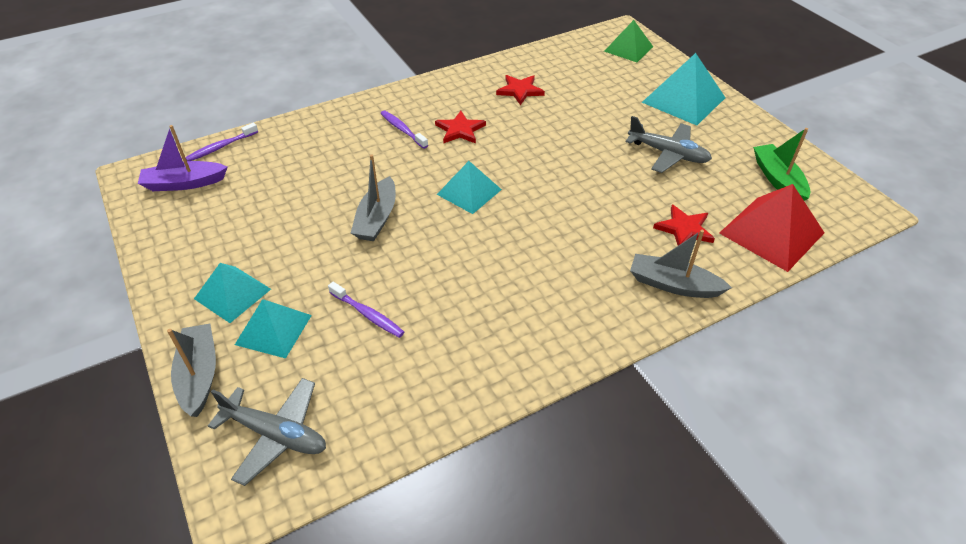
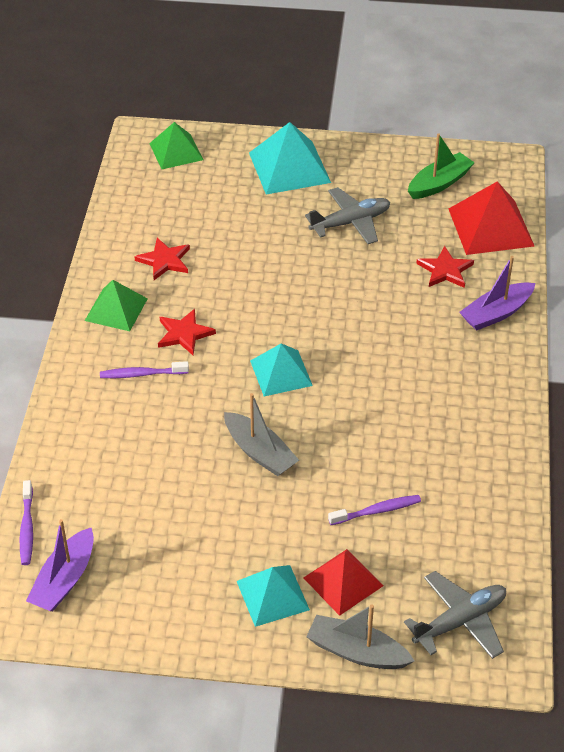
camera: 55 degrees left, 0 degrees up
(273, 329) = (343, 581): turquoise pyramid -> red pyramid
(451, 92) = (116, 309): none -> green pyramid
(673, 285) = (496, 313): grey boat -> purple boat
(778, 179) = (439, 183): green boat -> green boat turned 120 degrees clockwise

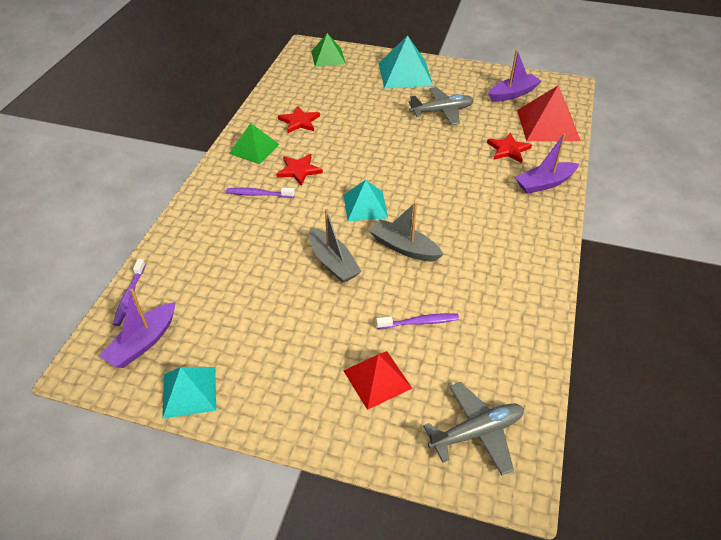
camera: 10 degrees right, 0 degrees up
(273, 595) = (313, 382): turquoise pyramid -> turquoise pyramid (189, 392)
(357, 651) = (375, 446): grey boat -> grey boat (404, 247)
(439, 183) = (513, 94): green boat -> purple boat

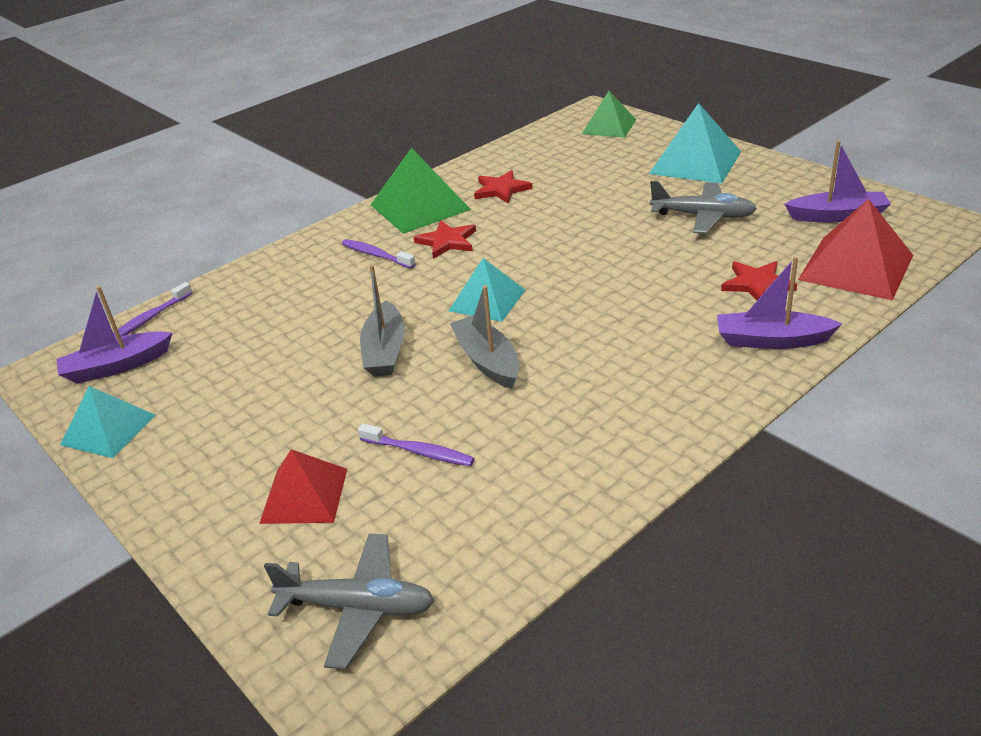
camera: 35 degrees right, 10 degrees down
(254, 149) = (420, 207): green pyramid -> green pyramid, size x1.52

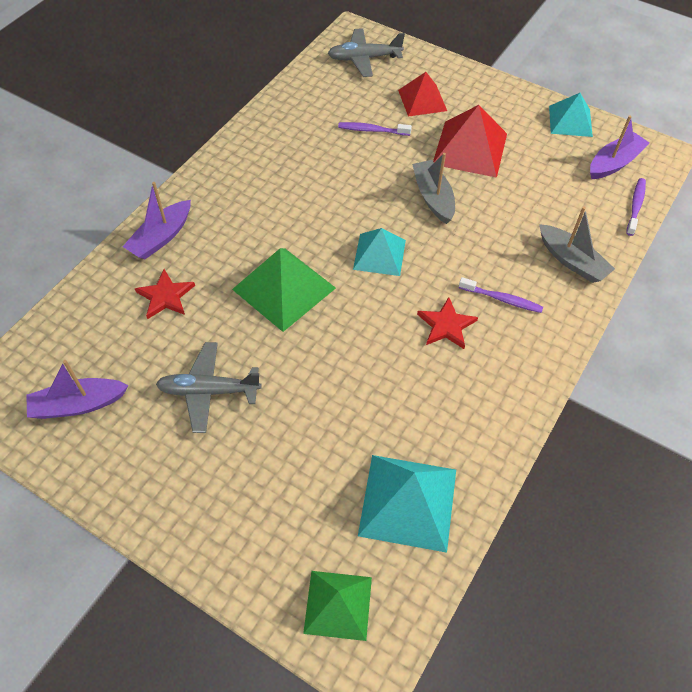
camera: 160 degrees right, 20 degrees up
(420, 207) = (502, 380): green pyramid -> green pyramid (284, 288)
(487, 361) = (357, 197): grey boat -> grey boat (571, 261)
(501, 189) = (429, 423): red star -> none
(695, 162) = (217, 506): turquoise pyramid -> turquoise pyramid (408, 501)
(771, 340) = (161, 237): purple boat -> purple boat turned 135 degrees clockwise
(855, 267) = (81, 326): red pyramid -> red pyramid (470, 148)

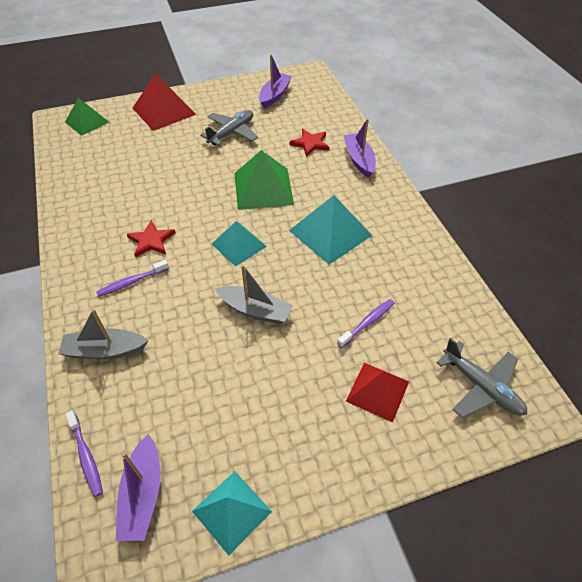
camera: 130 degrees right, 5 degrees down
(364, 58) = (481, 387): grey plane -> grey plane turned 105 degrees clockwise
(408, 501) = (90, 163): turquoise pyramid -> turquoise pyramid (330, 233)
(470, 148) = (281, 379): red pyramid -> red pyramid (164, 111)

